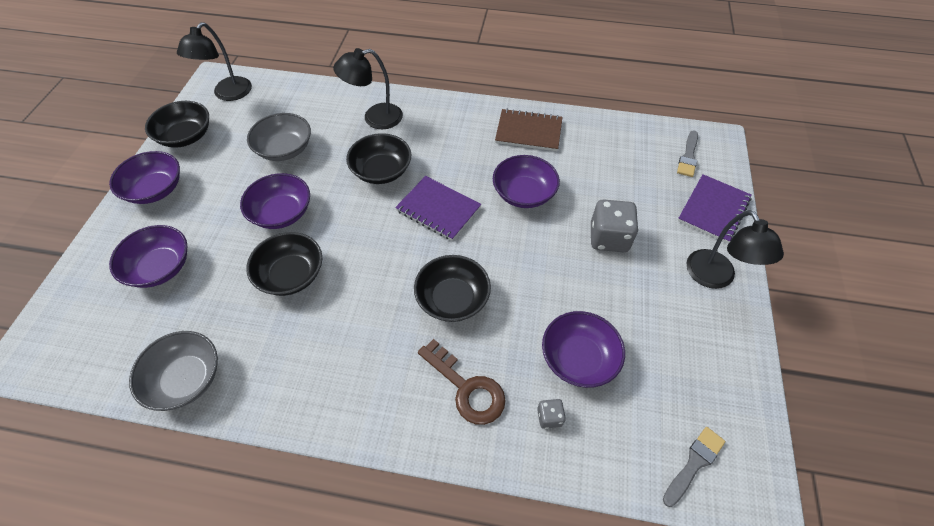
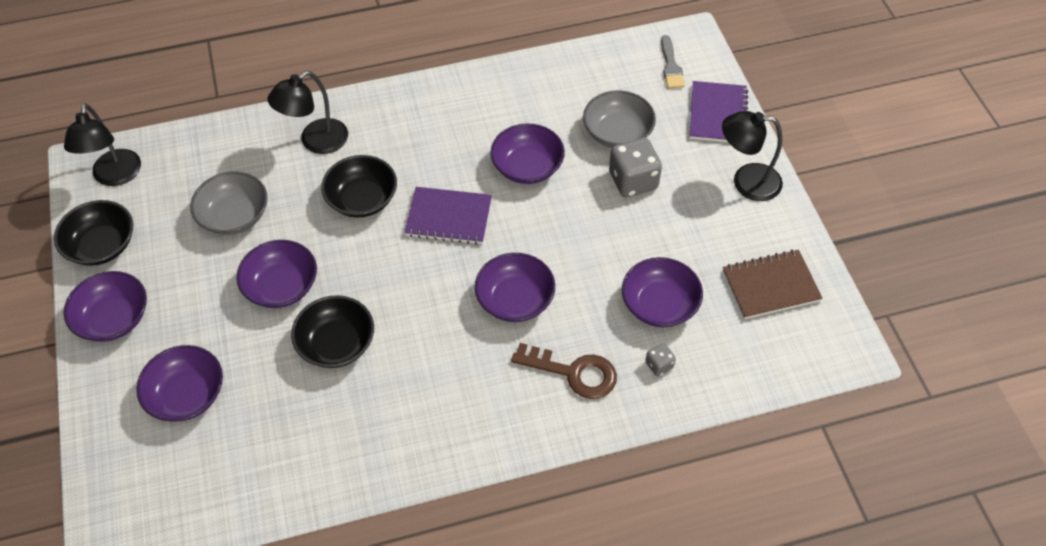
camera: 25 degrees left, 0 degrees up
(186, 379) = (298, 482): grey bowl -> grey bowl (617, 133)
(452, 299) = (515, 300): black bowl -> purple bowl
(528, 132) = (496, 96): brown notebook -> brown notebook (770, 286)
(694, 463) = (793, 349): grey brush -> none
(715, 278) = (746, 181): black lamp -> black lamp turned 135 degrees clockwise

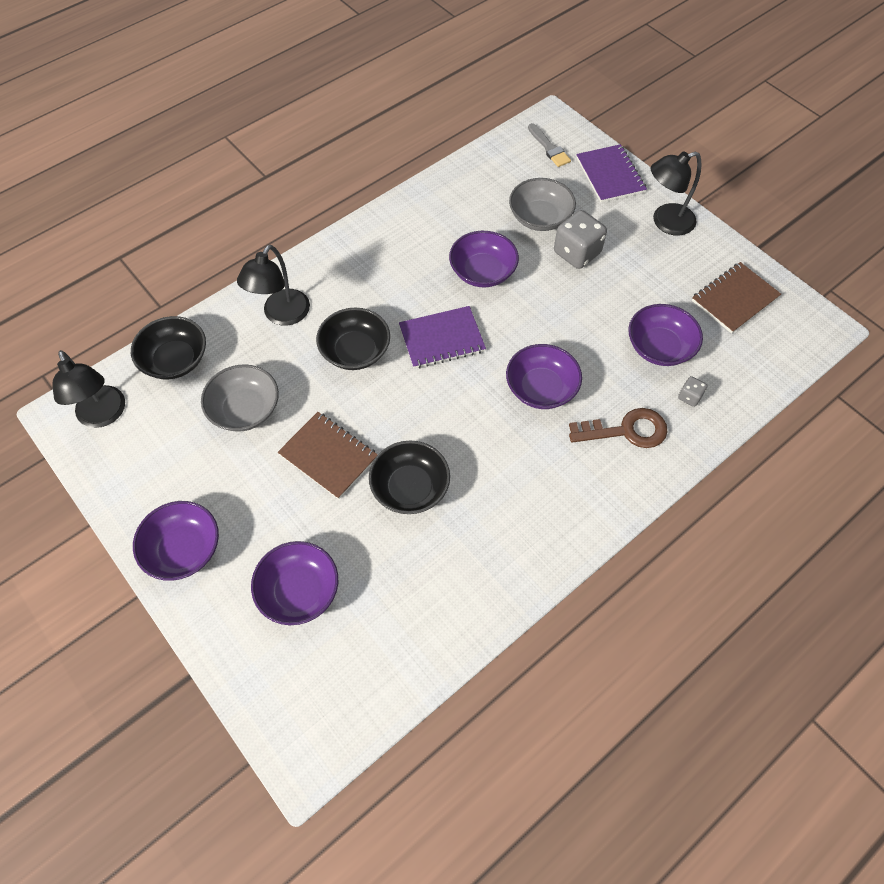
camera: 25 degrees left, 5 degrees up
(102, 245) = (129, 485): black bowl -> black bowl (175, 360)
(281, 286) = (328, 456): purple bowl -> brown notebook

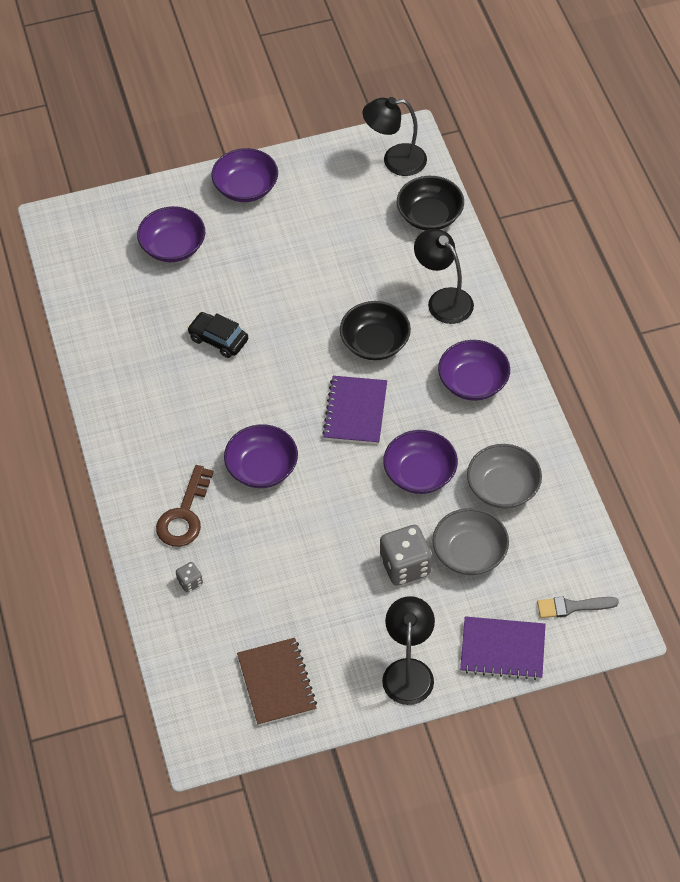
camera: 115 degrees right, 5 degrees down
(245, 409) = (353, 251): grey bowl -> grey bowl (503, 488)
(328, 456) = (277, 294): brown notebook -> none
(410, 487) = (218, 339): black bowl -> black car
(659, 347) = (255, 585): purple bowl -> purple bowl (473, 382)

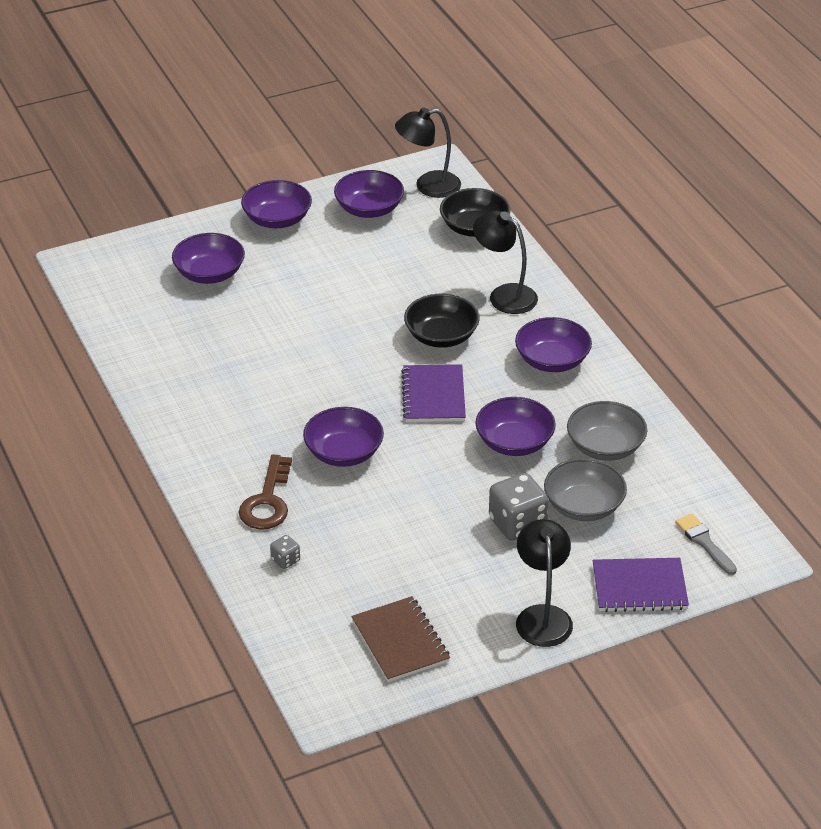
camera: 10 degrees left, 15 degrees down
(218, 339) = (274, 347): black car -> none
(334, 183) = (369, 209): none -> purple bowl
(572, 607) = (704, 542): grey brush -> grey brush turned 75 degrees clockwise

